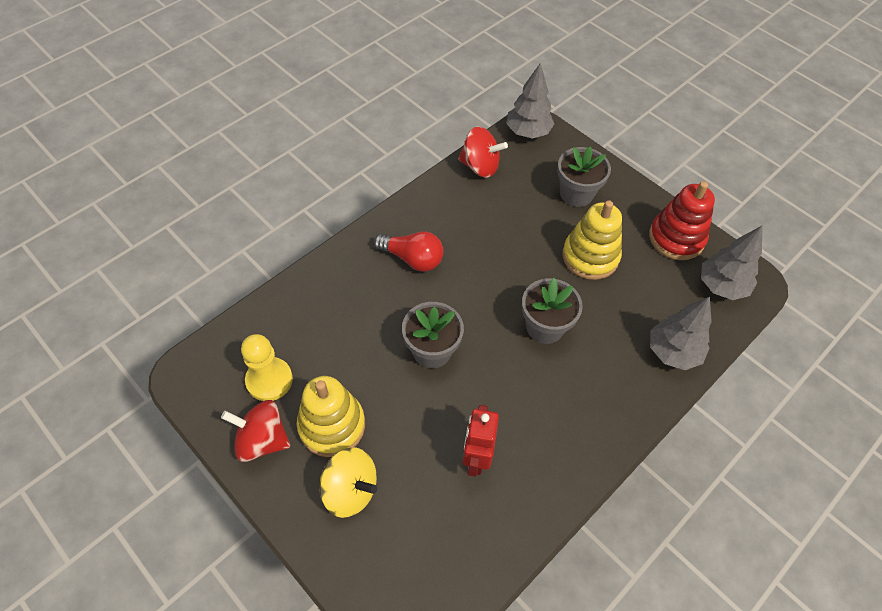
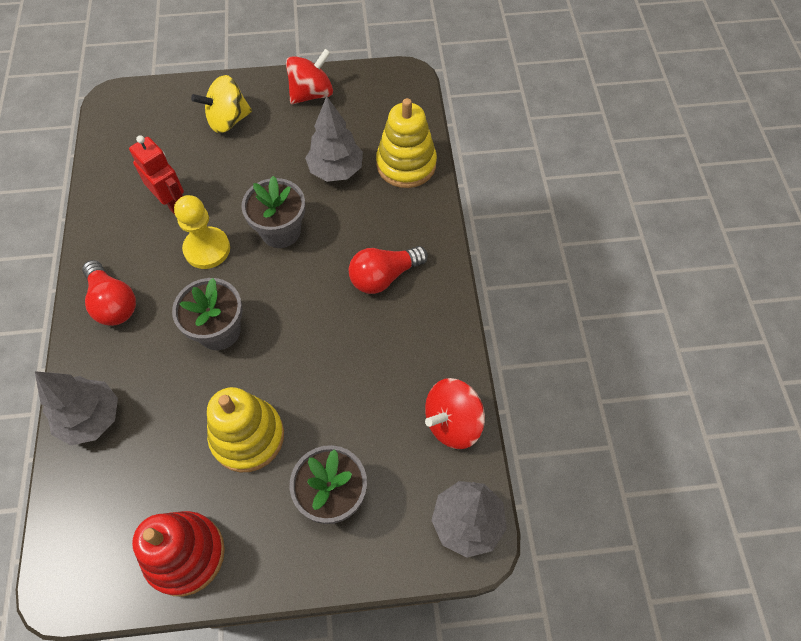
camera: 130 degrees right, 5 degrees up
(269, 380) = (355, 119): yellow pawn -> yellow pawn (207, 249)
(332, 425) = (283, 135): yellow stacking toy -> yellow stacking toy (406, 164)
(594, 417) = (113, 302): none -> red light bulb
(721, 286) = (94, 541): grey tree -> grey tree (336, 170)

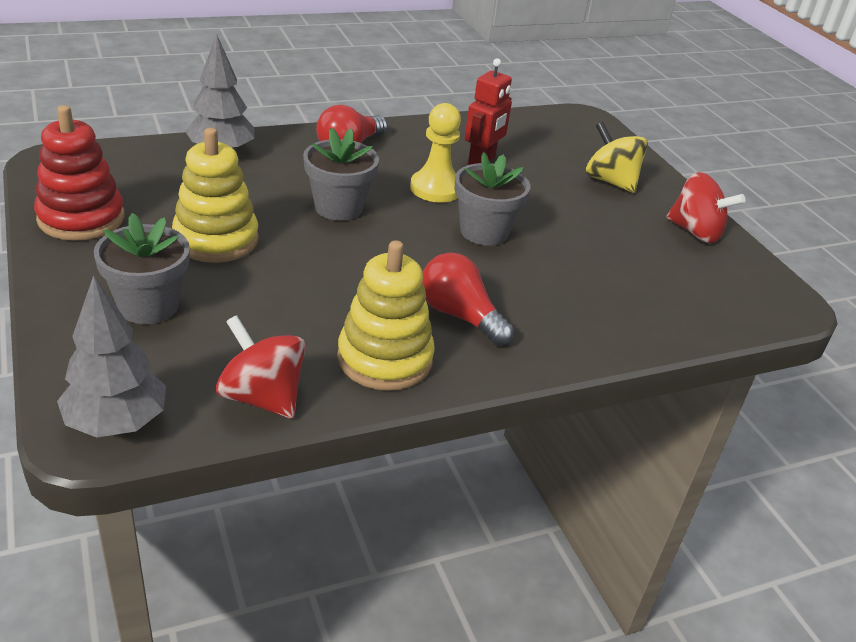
camera: 70 degrees right, 25 degrees down
(336, 170) = (595, 262): grey tree -> none
(406, 164) = (645, 318): yellow stacking toy -> yellow stacking toy (385, 359)

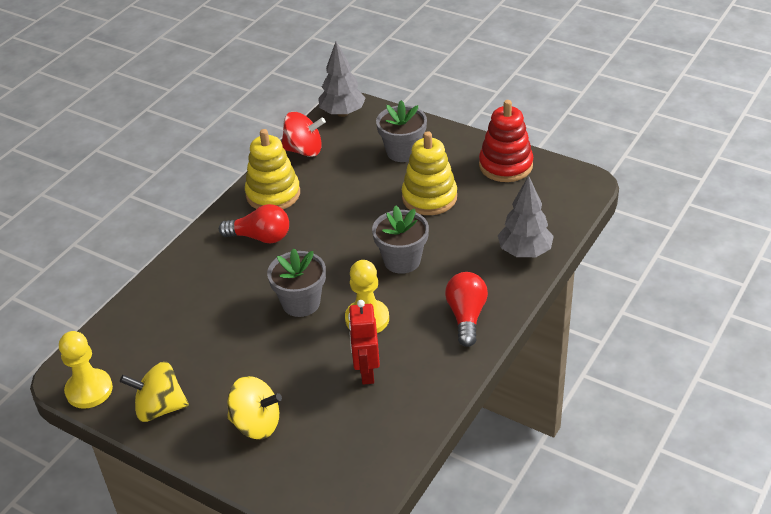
camera: 150 degrees right, 5 degrees up
(695, 232) = (160, 408): red spinning top -> yellow spinning top
(766, 280) = (89, 390): none -> yellow pawn

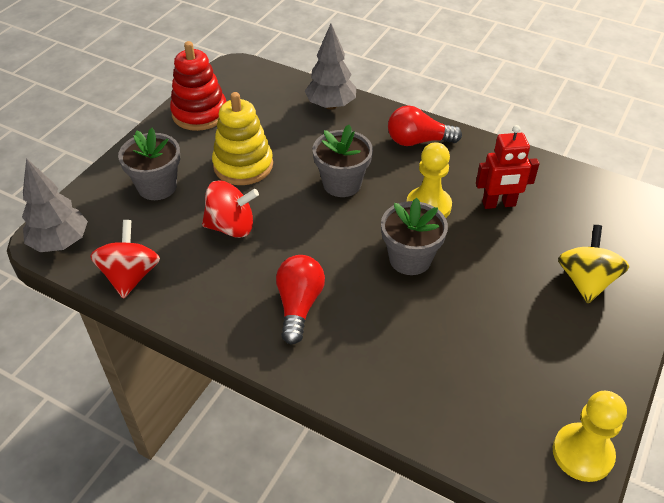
camera: 95 degrees left, 5 degrees up
(160, 408) = (589, 370): yellow spinning top -> none
(273, 194) = (216, 300): yellow stacking toy -> none
(351, 196) = (231, 227): none -> red spinning top

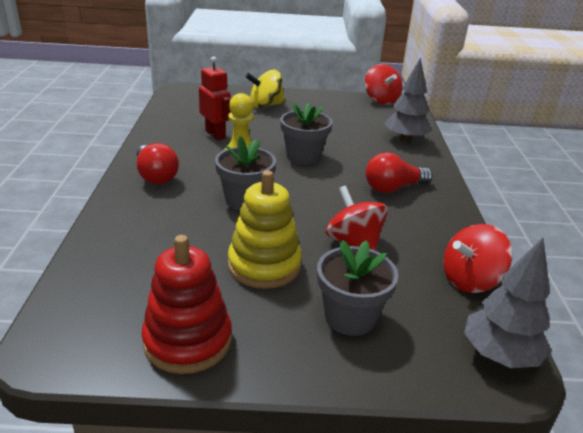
camera: 120 degrees left, 15 degrees down
(331, 105) = (117, 236): grey tree -> grey tree (405, 139)
(582, 453) = (381, 100): yellow pawn -> red spinning top

